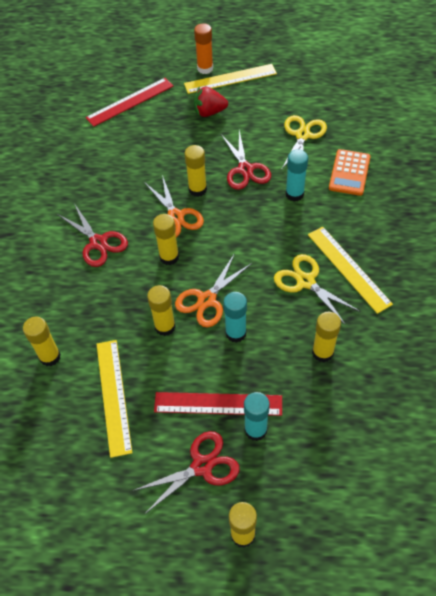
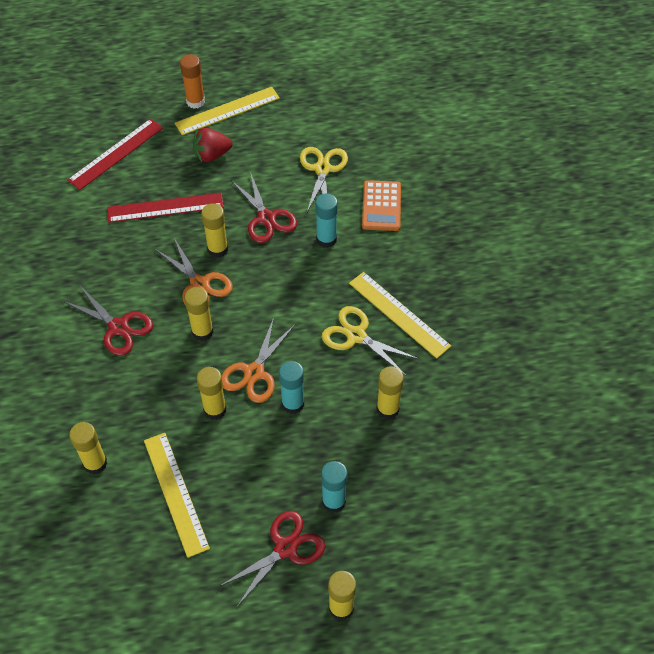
camera: 15 degrees left, 0 degrees up
(218, 404) = (289, 481): red ruler -> red ruler (165, 207)

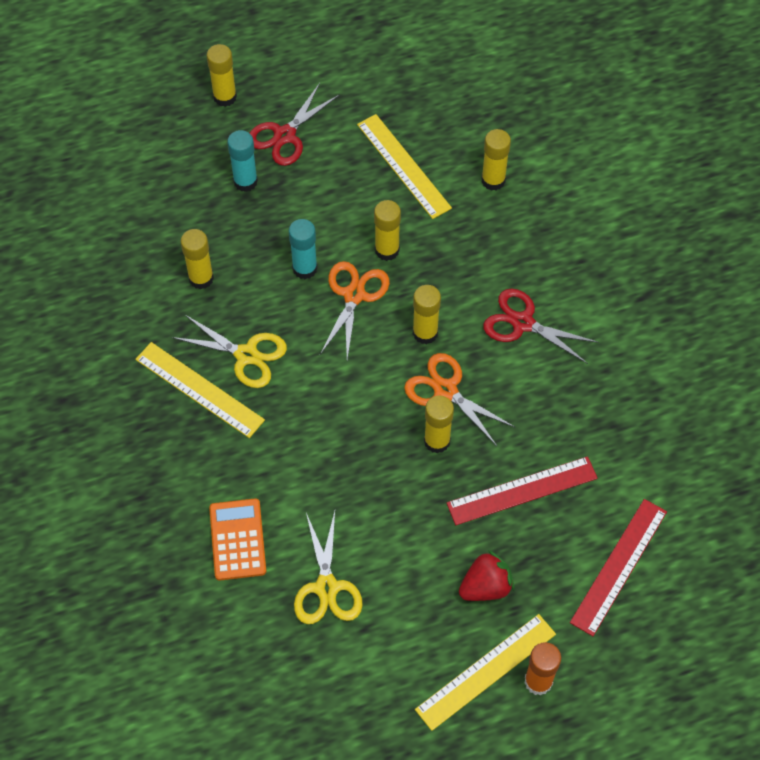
camera: 170 degrees right, 5 degrees up
(266, 218) = (386, 496): red scissors -> none
(326, 239) = (302, 477): turquoise glue stick -> none

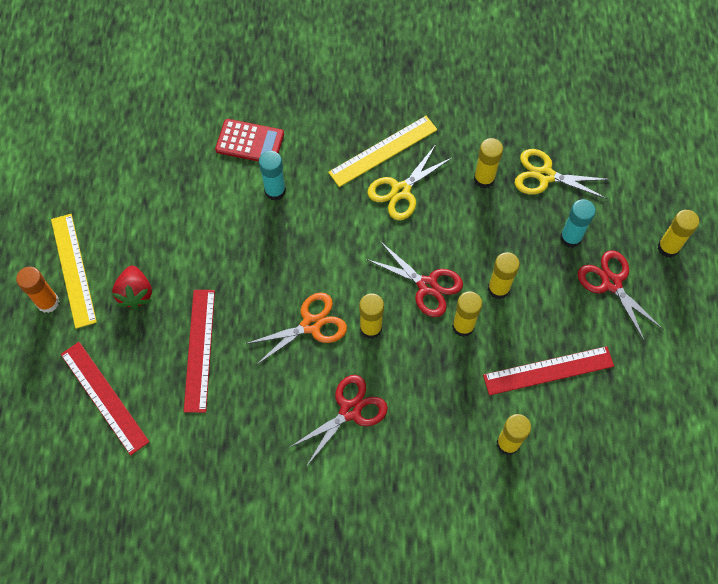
camera: 110 degrees right, 5 degrees up
(237, 539) = (250, 142): orange calculator -> red calculator
(305, 268) = (467, 256): turquoise glue stick -> turquoise glue stick (275, 191)
(326, 587) = (187, 187): yellow scissors -> yellow scissors (545, 175)
(354, 295) = (427, 286): orange scissors -> red scissors
(403, 166) = (548, 371): yellow ruler -> red ruler
(437, 441) = (269, 302): yellow glue stick -> yellow glue stick (498, 289)

